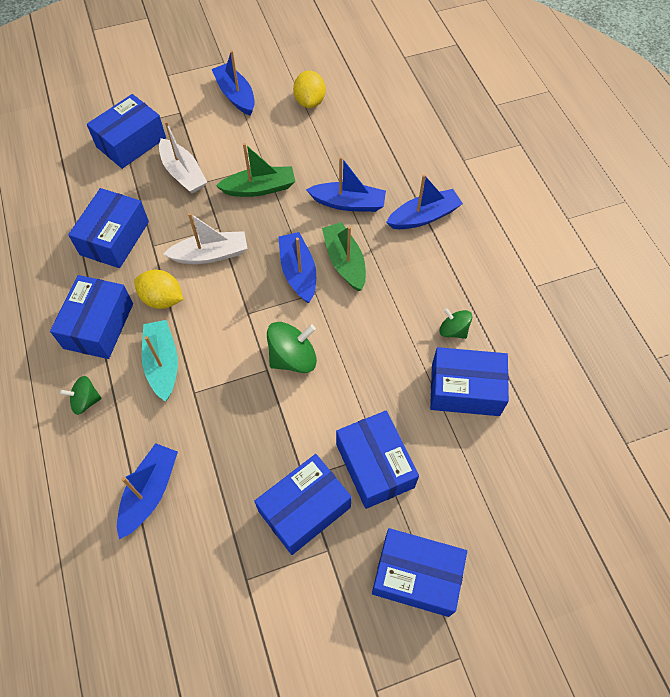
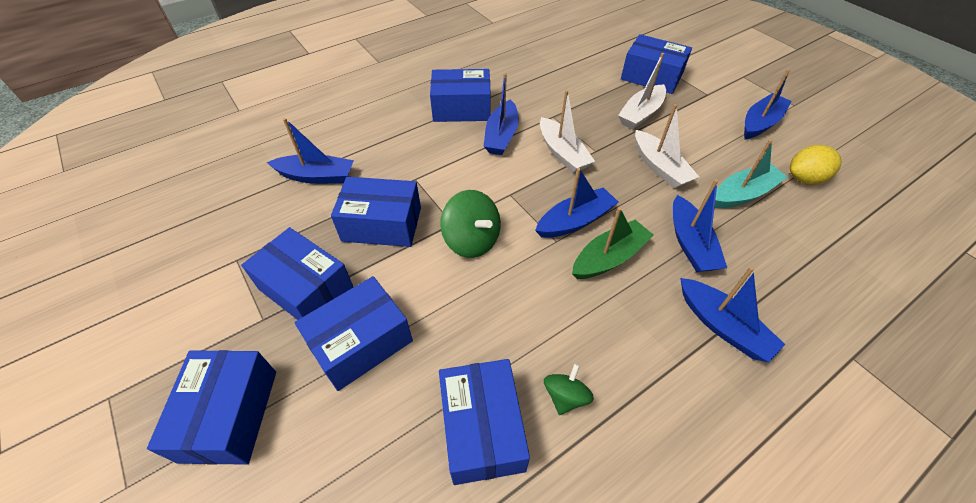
camera: 75 degrees right, 10 degrees down
(86, 401) = (392, 120): green spinning top -> none
(114, 238) = (548, 94): blue box -> blue box (382, 224)
(162, 299) = (501, 136): yellow lemon -> blue boat
(163, 363) = (438, 152): turquoise boat -> turquoise boat (743, 194)
(259, 188) = (660, 167): green boat -> white boat

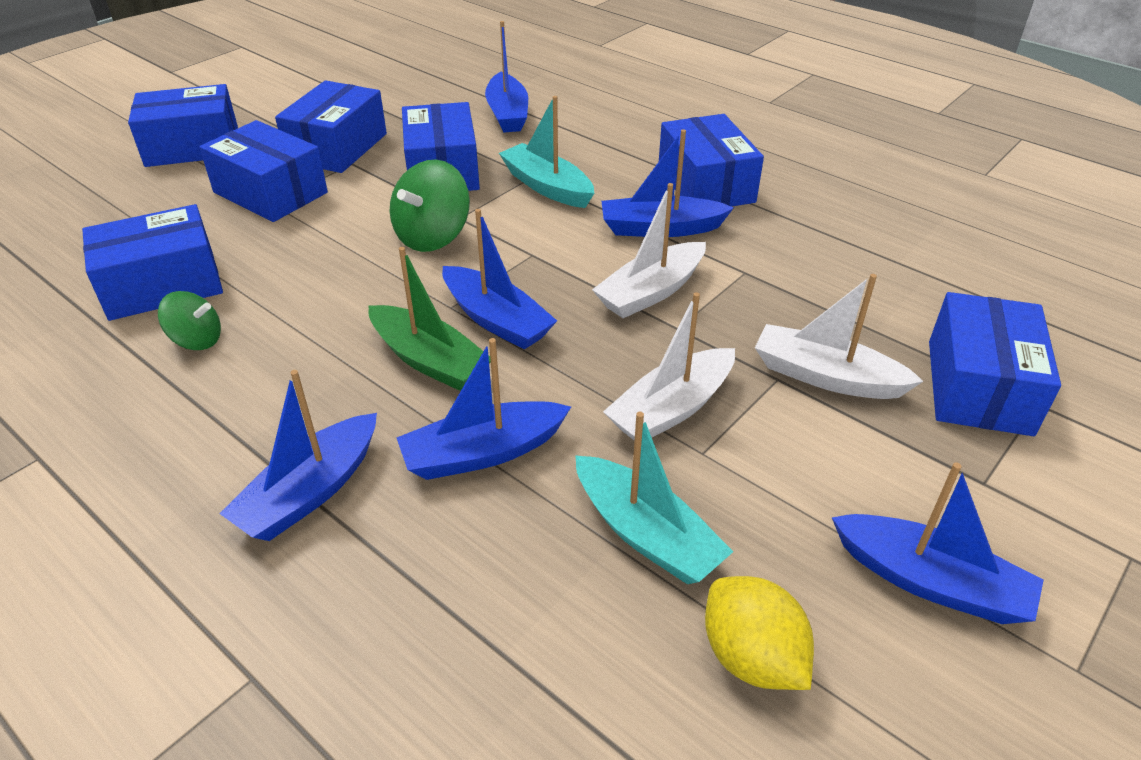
camera: 75 degrees right, 10 degrees down
(432, 173) = (547, 187): none -> turquoise boat

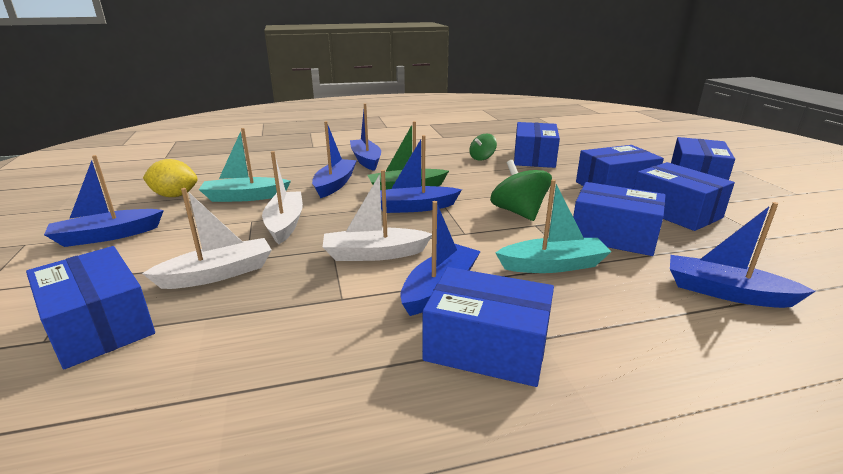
camera: 125 degrees right, 15 degrees down
(651, 292) = (374, 254): white boat -> white boat turned 90 degrees counterclockwise

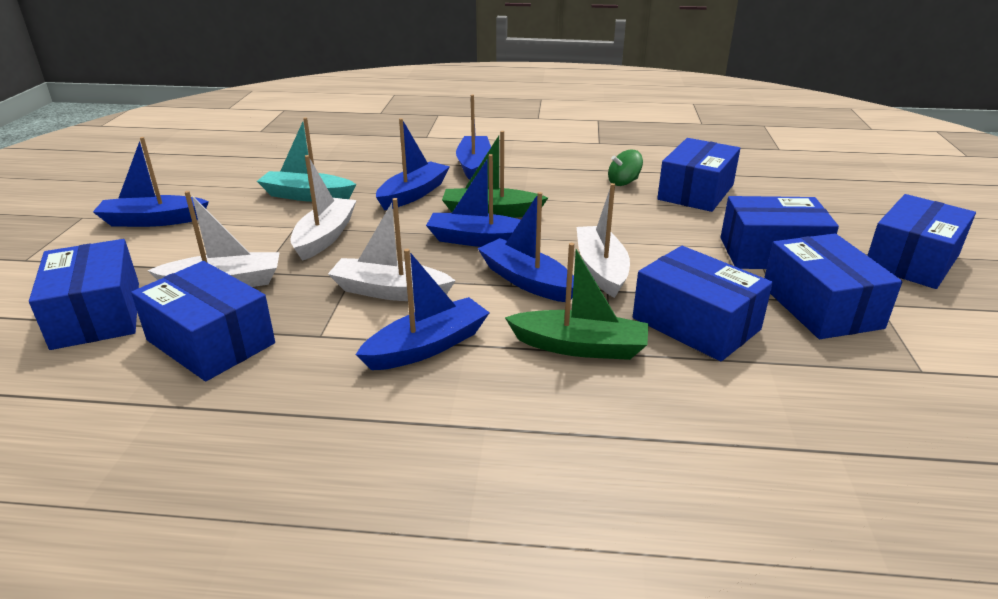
camera: 20 degrees right, 5 degrees up
(175, 195) = (240, 183): yellow lemon -> none
(486, 346) = (422, 422): blue box -> blue box (211, 342)
(518, 212) = (601, 269): green spinning top -> white boat
(553, 265) = (580, 347): turquoise boat -> green boat
(726, 292) = (770, 430): blue boat -> blue boat (527, 281)

